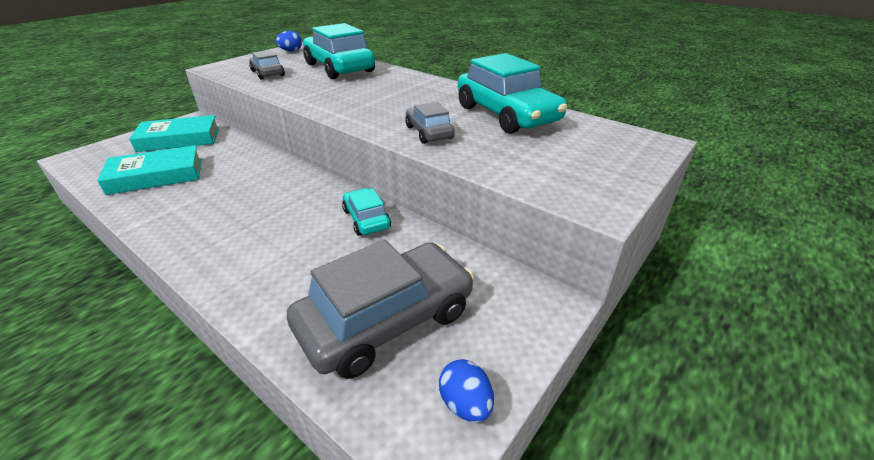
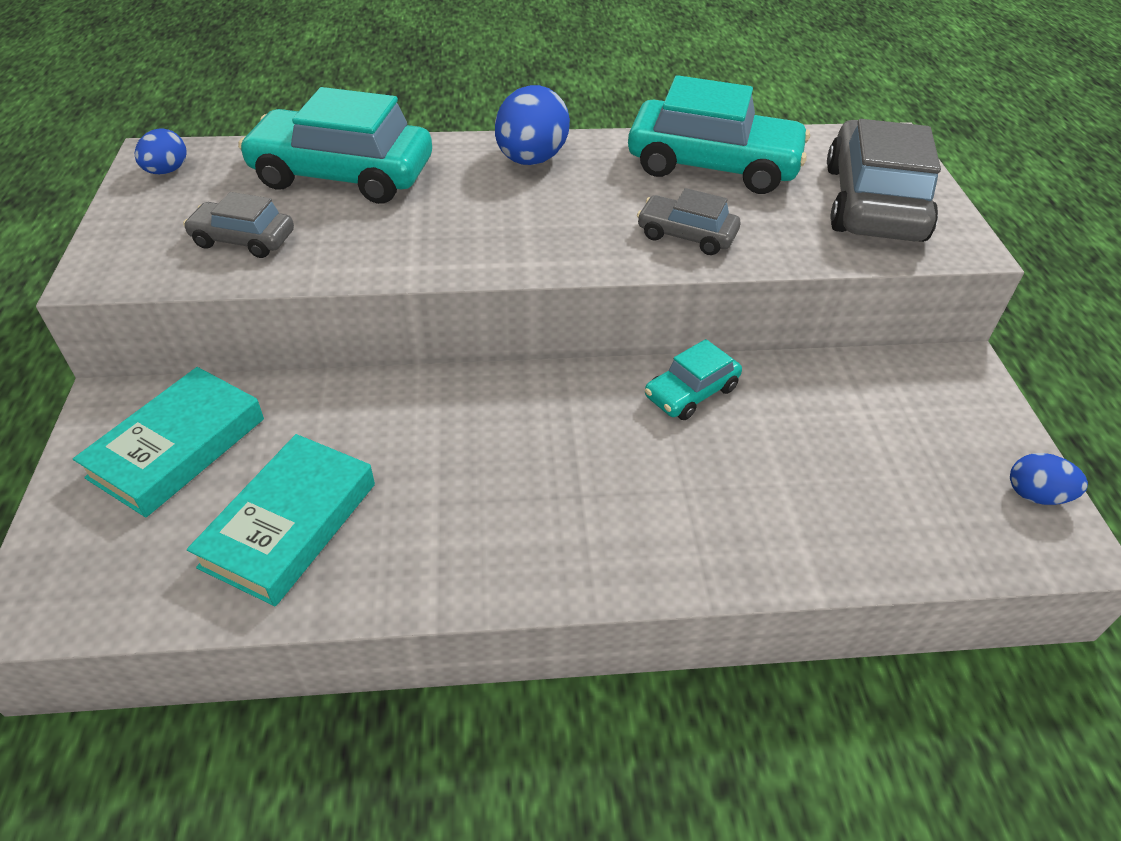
camera: 45 degrees left, 10 degrees up
(366, 219) = (691, 392): turquoise car -> turquoise car turned 60 degrees counterclockwise
(386, 319) = (886, 479): grey car -> grey car (872, 203)
(420, 85) = (531, 160): none -> blue egg

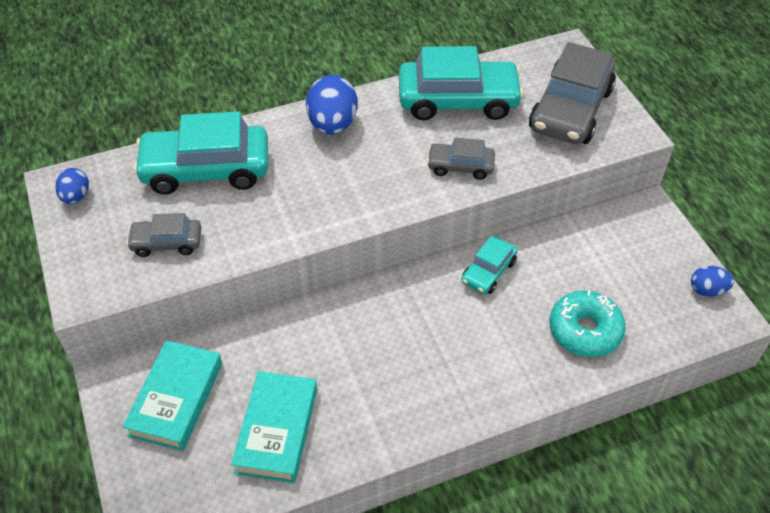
camera: 15 degrees left, 5 degrees up
(814, 504) = (585, 330): none -> turquoise donut
(872, 203) = (571, 110): grey car -> grey car turned 150 degrees counterclockwise

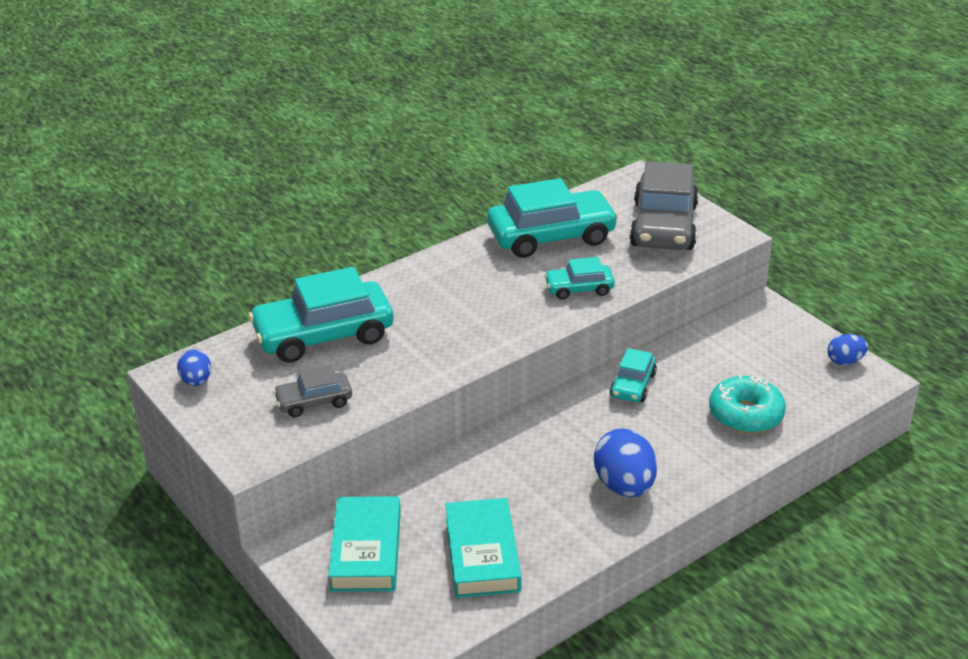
camera: 15 degrees left, 15 degrees down
(332, 124) = (435, 276): blue egg -> blue egg (624, 486)
(460, 166) = (579, 288): grey car -> turquoise car

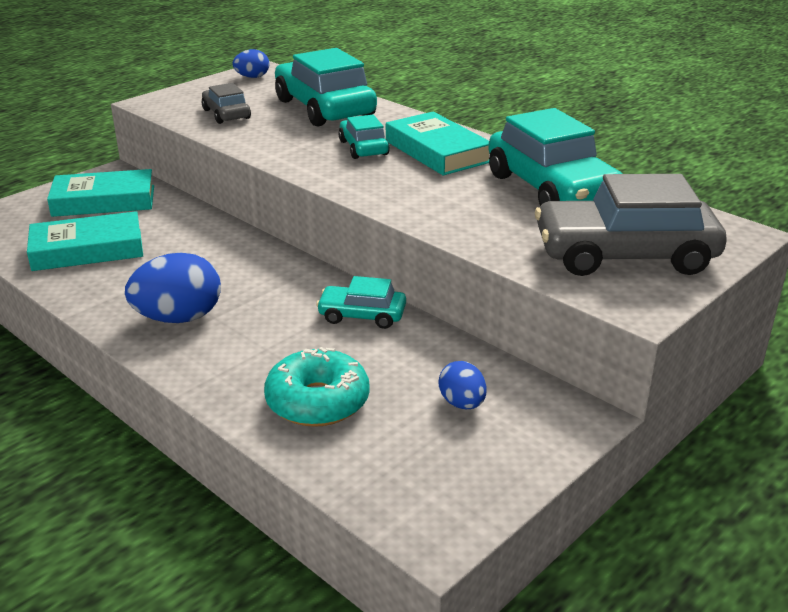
camera: 80 degrees right, 5 degrees down
(460, 280) = (437, 151): none -> turquoise book
(579, 288) = (446, 209): turquoise car -> turquoise car (363, 148)
(845, 361) = (469, 500): blue egg -> blue egg (462, 403)

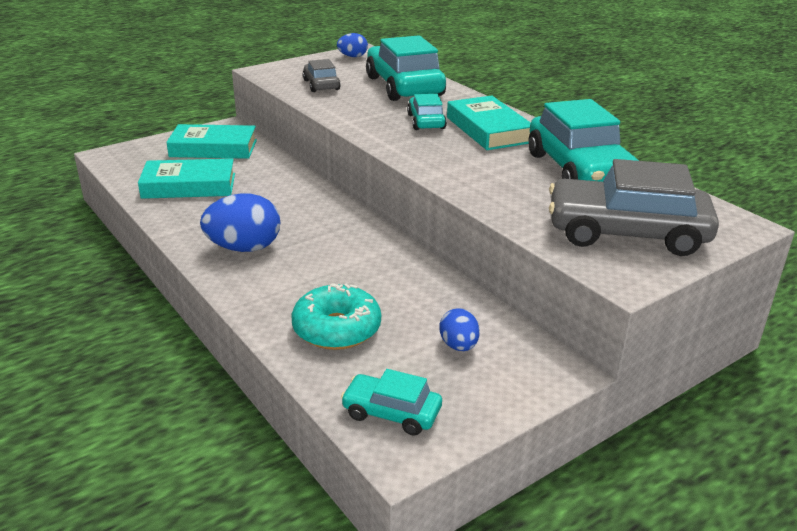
camera: 10 degrees right, 0 degrees up
(362, 315) = (395, 262): turquoise car -> turquoise car (391, 413)

